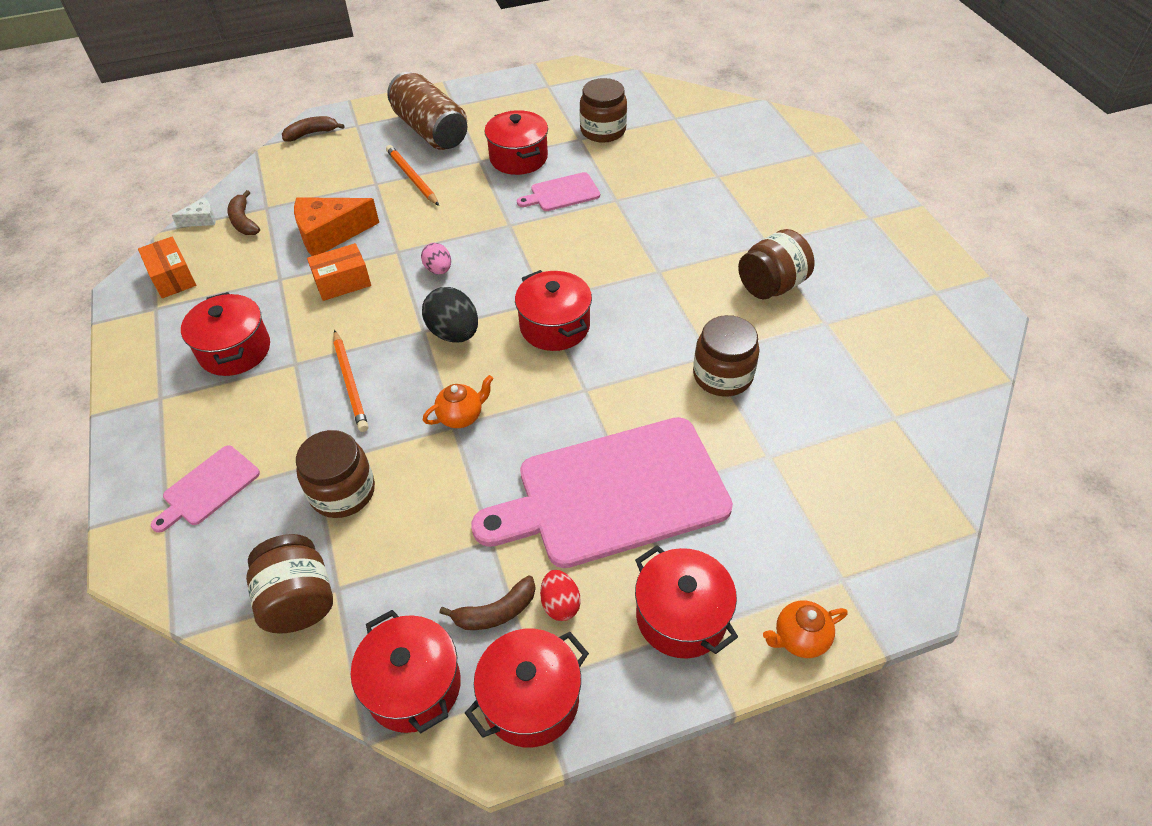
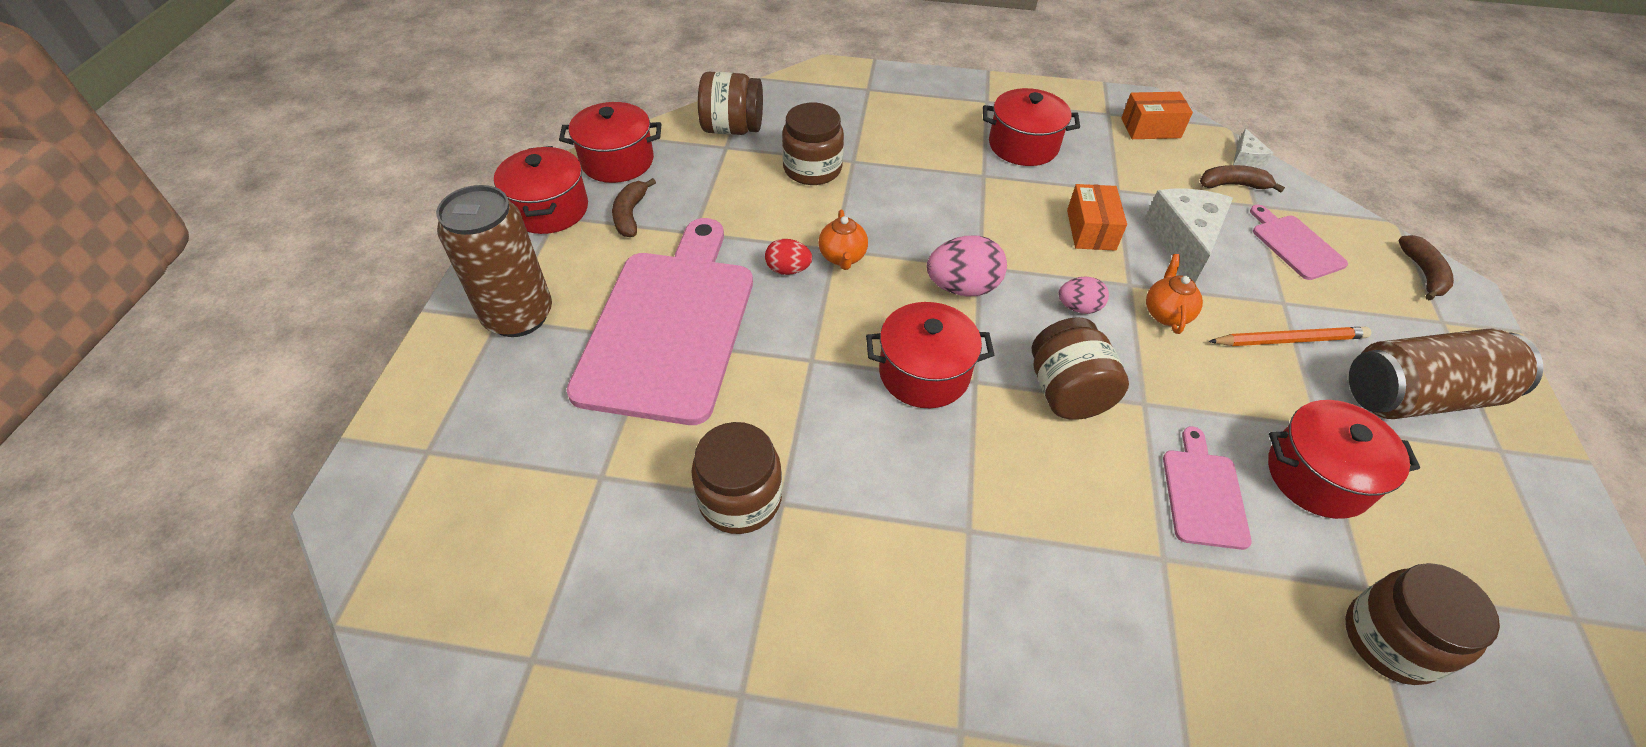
camera: 115 degrees right, 0 degrees up
(208, 488) = (870, 108): pink cutting board -> pink cutting board (1295, 245)
(330, 234) = (1184, 240): orange cheese -> white cheese
(350, 382) = (936, 201): orange pencil -> none
(454, 333) = (962, 287): black egg -> pink egg
(560, 604) = (602, 250): red egg -> red egg (788, 270)
(681, 616) = (518, 316): red pot -> brown can
(771, 285) = (859, 667): brown jar -> brown jar (1067, 392)
(799, 638) = (420, 383): orange teapot -> orange teapot (1166, 314)

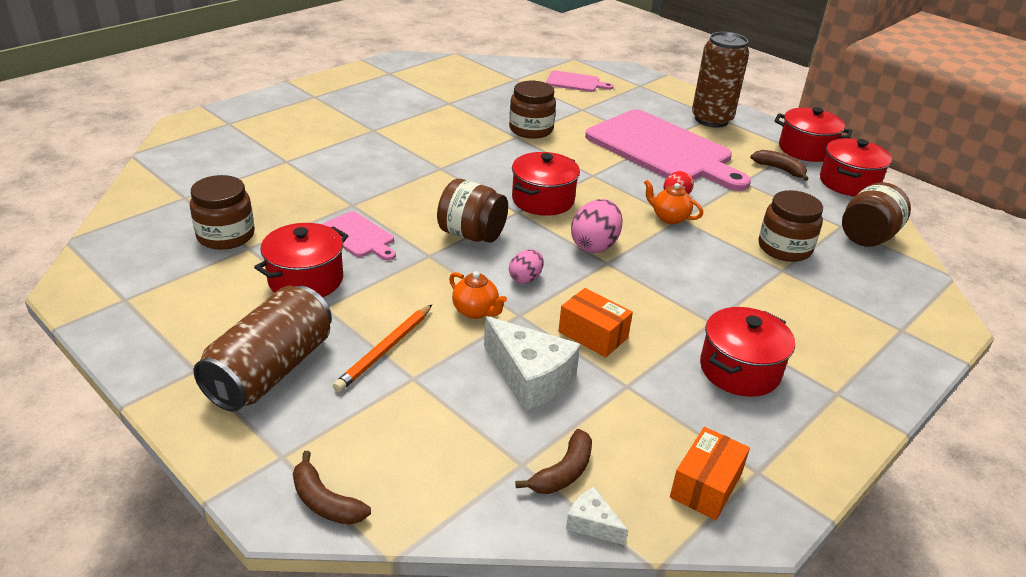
camera: 125 degrees right, 15 degrees down
(1295, 245) = (452, 442): pink cutting board -> pink cutting board (575, 82)

